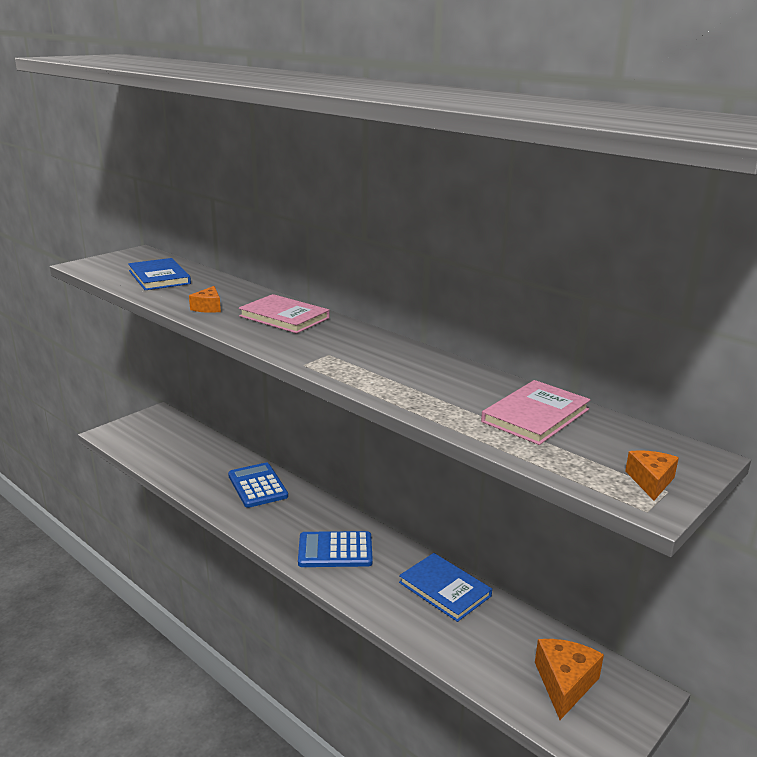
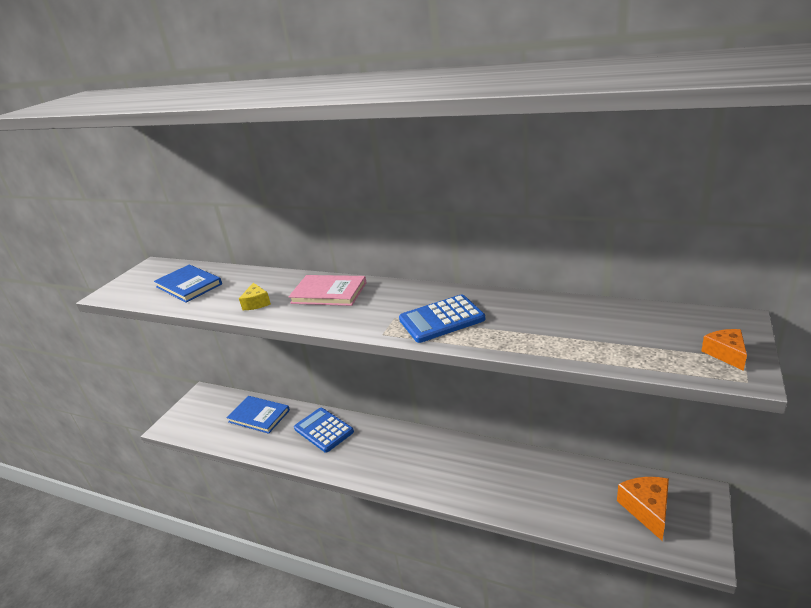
camera: 15 degrees left, 5 degrees up
(208, 307) = (256, 303): orange cheese -> yellow cheese
(335, 550) = (418, 464): blue calculator -> blue calculator (441, 319)
(444, 589) = (518, 466): blue book -> blue book (259, 416)
(535, 416) = (597, 323): pink book -> none

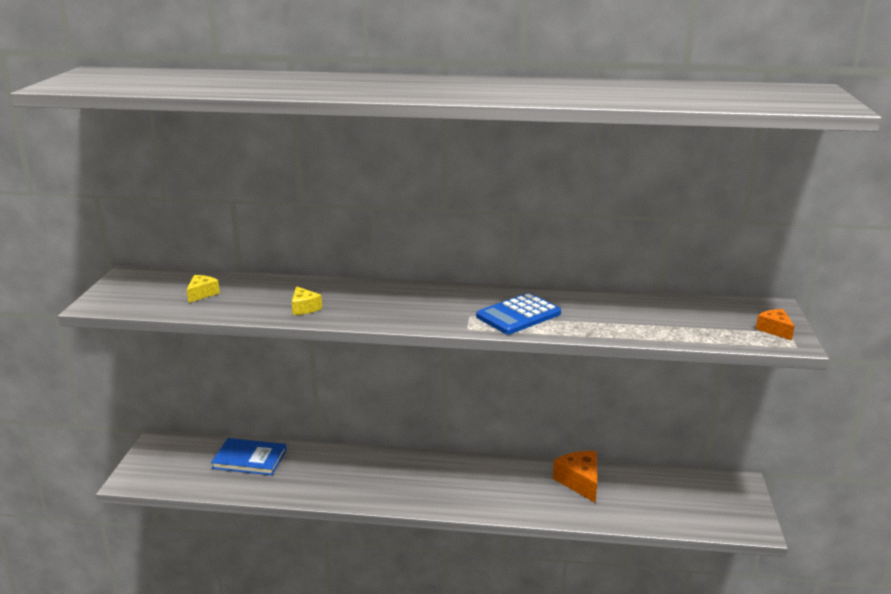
camera: 20 degrees left, 5 degrees down
(189, 285) = (202, 294): blue book -> yellow cheese
(324, 430) = (339, 466): blue calculator -> none
(329, 293) = (382, 296): pink book -> none
(647, 509) = (698, 500): orange cheese -> orange cheese (580, 482)

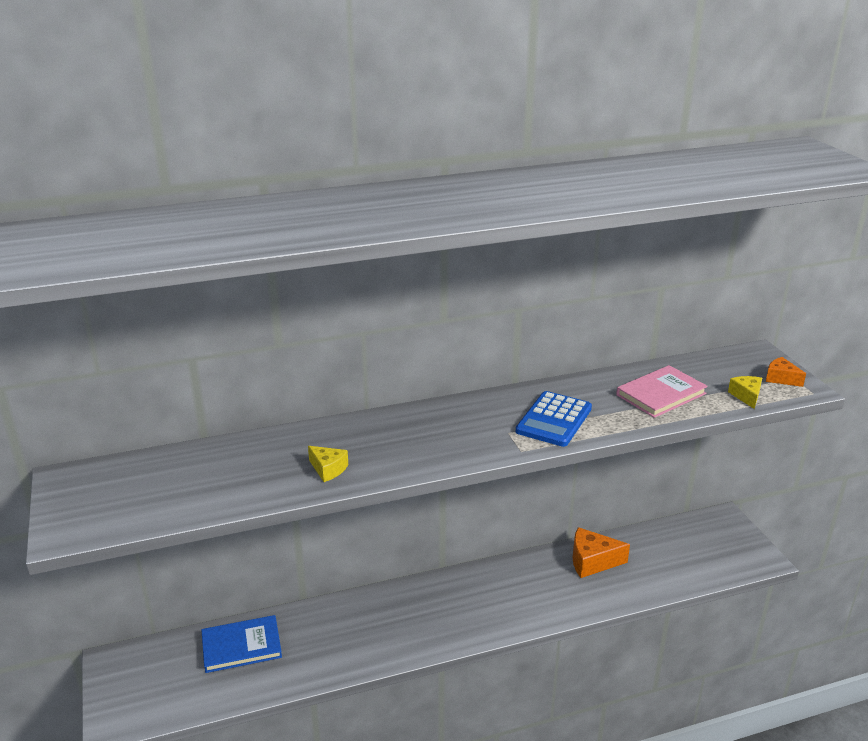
camera: 25 degrees left, 5 degrees up
(202, 294) = (189, 481): yellow cheese -> yellow cheese (746, 396)
(580, 482) = (592, 561): orange cheese -> orange cheese turned 45 degrees counterclockwise
(637, 317) = (661, 394): none -> pink book

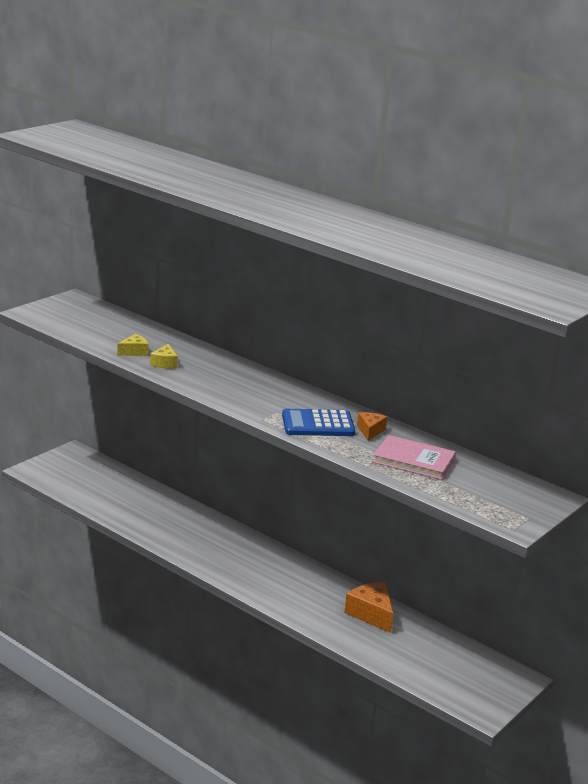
camera: 55 degrees right, 5 degrees down
(241, 646) = (128, 490): blue book -> none
(746, 396) = (462, 498): yellow cheese -> yellow cheese (134, 352)
(781, 378) = (518, 512): orange cheese -> orange cheese (370, 431)

